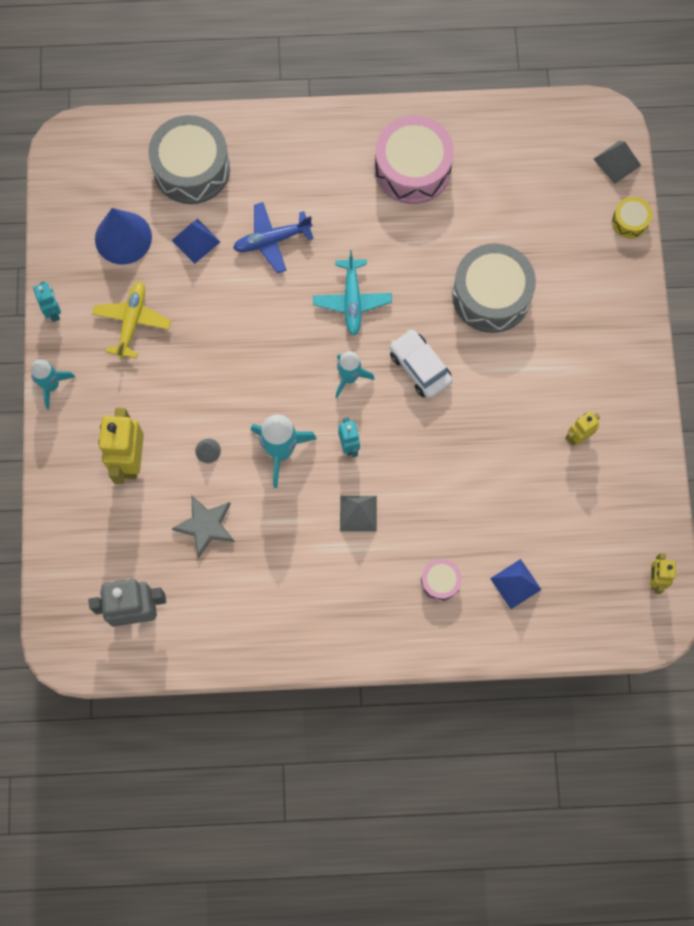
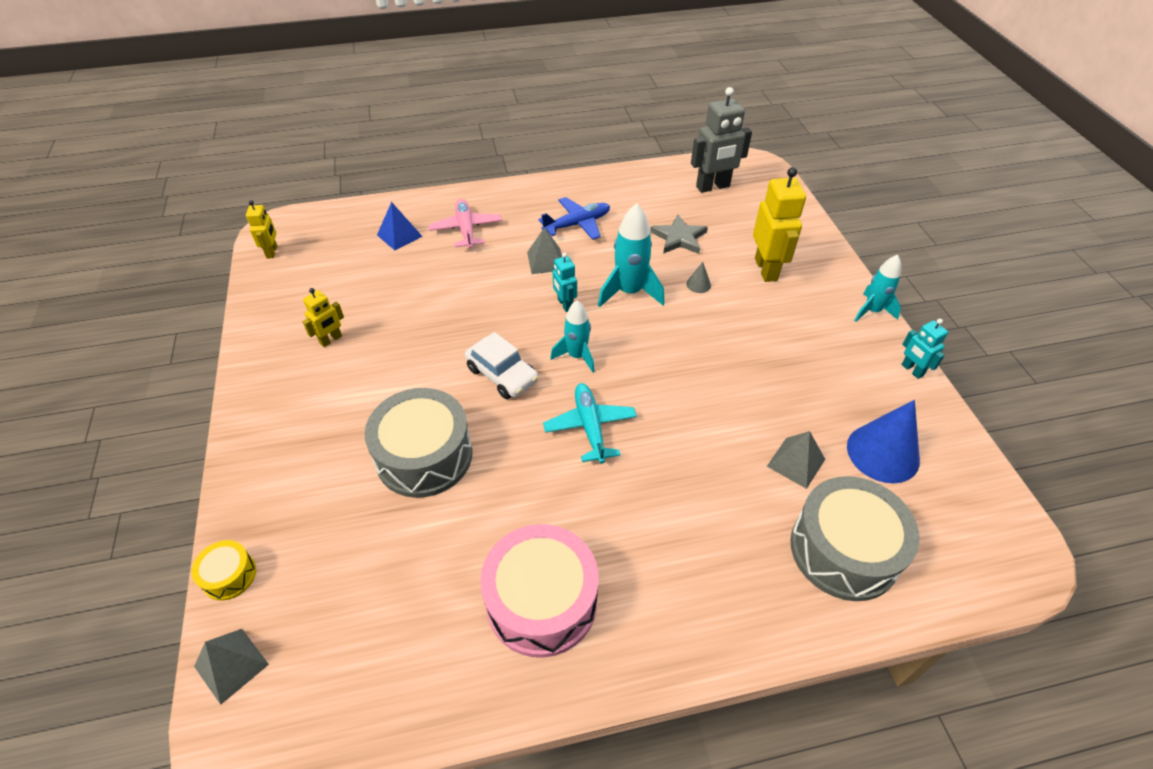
camera: 170 degrees right, 25 degrees down
(132, 321) = (825, 373): yellow plane -> none
(196, 241) = (796, 462): blue pyramid -> grey pyramid
(271, 240) = (705, 477): blue plane -> blue plane (577, 224)
(440, 582) = (466, 229): pink drum -> pink plane

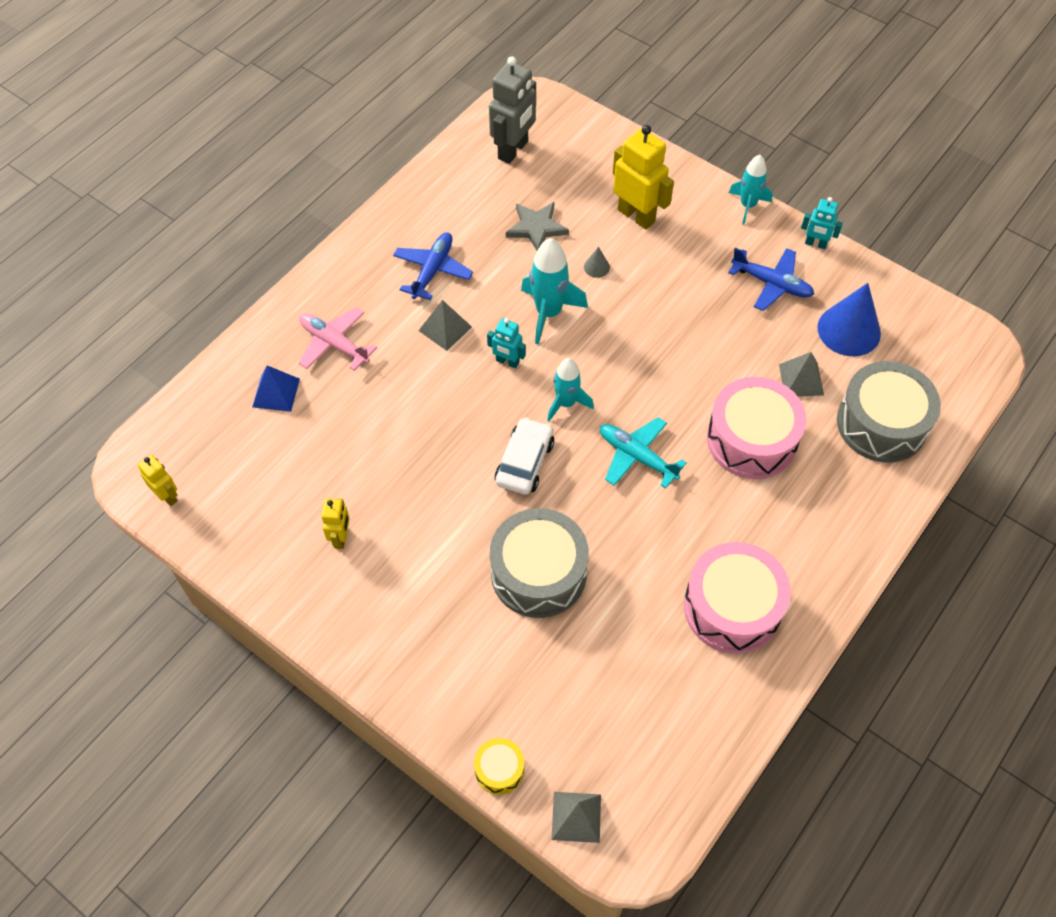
camera: 40 degrees left, 10 degrees up
(502, 375) = (524, 462): white car -> white car turned 75 degrees counterclockwise
(701, 479) = (751, 439): none -> pink drum
(839, 376) = (772, 284): none -> blue plane

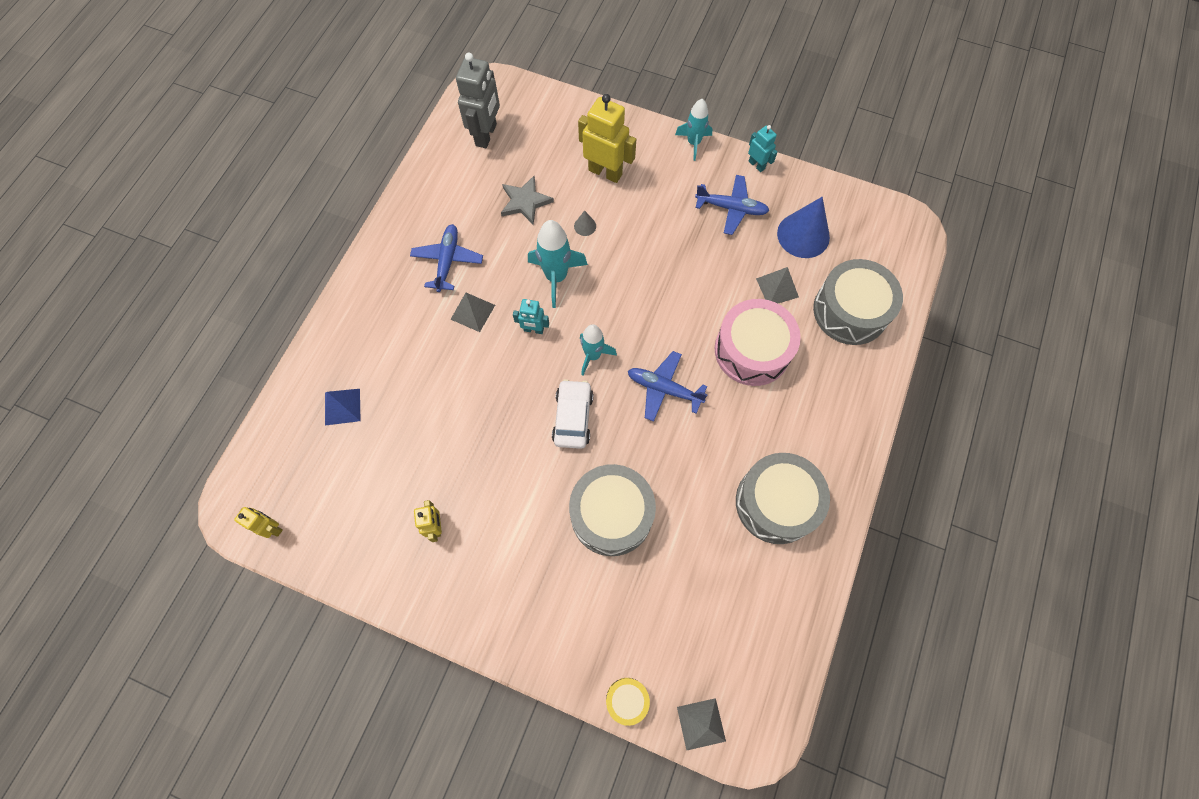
camera: 15 degrees left, 10 degrees up
(334, 343) = (380, 348): pink plane -> none
(636, 456) = (663, 389): turquoise plane -> blue plane
(732, 607) = (776, 503): pink drum -> grey drum
(815, 244) = (756, 165): turquoise robot -> turquoise robot turned 135 degrees counterclockwise

